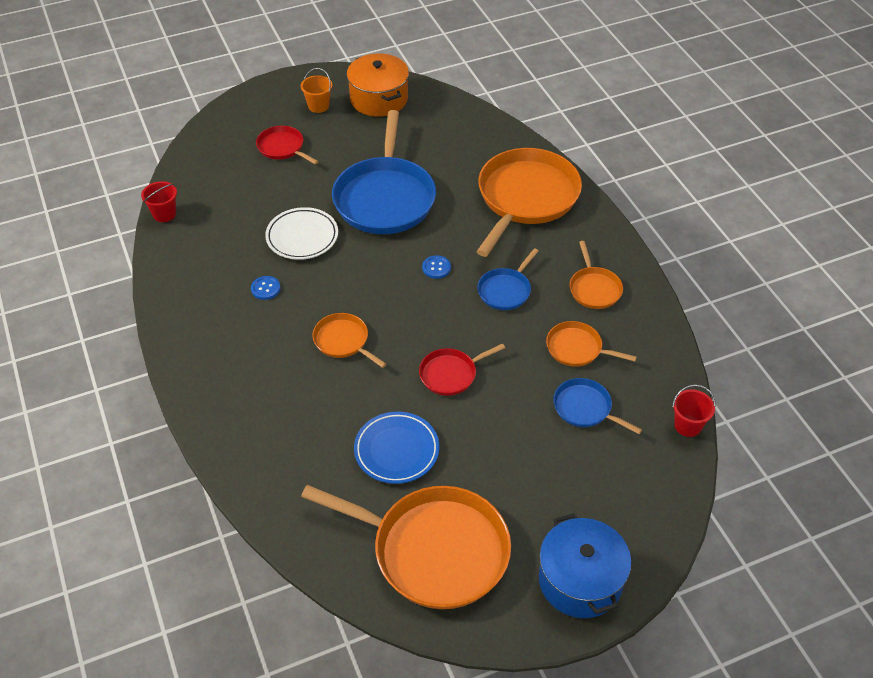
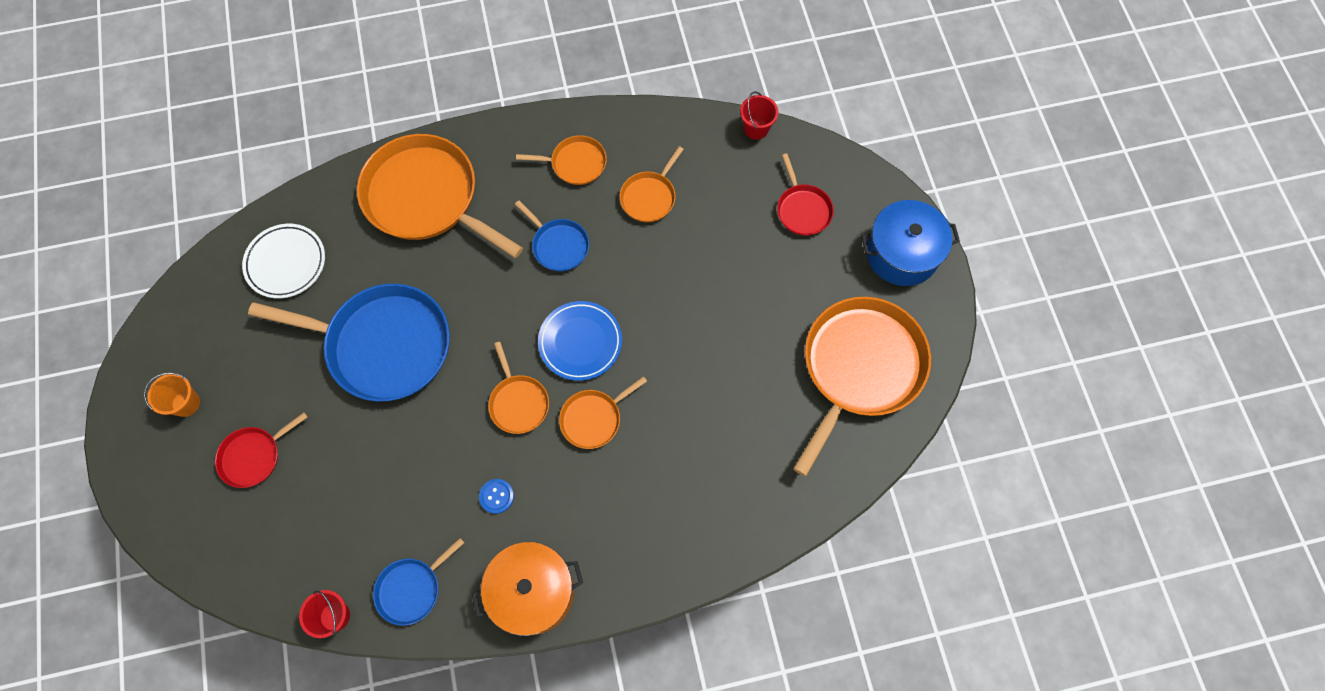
camera: 80 degrees left, 20 degrees up
(302, 237) = (423, 447): white plate -> white plate (286, 263)
(350, 288) = (518, 402): none -> orange pan
(379, 99) = (198, 327): orange pot -> orange pot (532, 592)
(396, 450) = (744, 384): blue plate -> blue plate (580, 342)
(436, 268) = (509, 307): blue button -> none
(450, 374) = (659, 318): red pan -> red pan (802, 210)
(585, 408) = (722, 207): blue pan -> blue pan (411, 589)

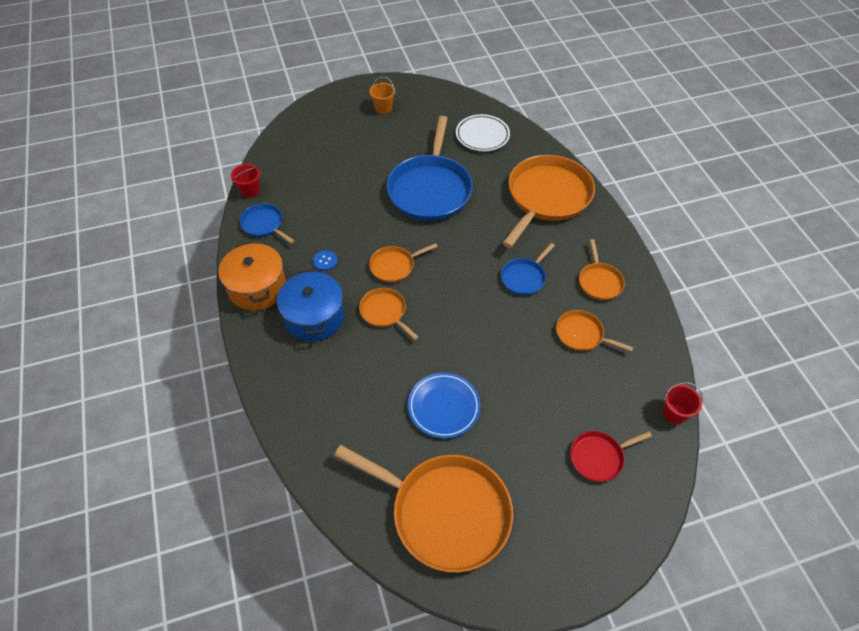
camera: 85 degrees right, 15 degrees down
(253, 456) = (351, 141): red pan -> none
(580, 342) = (445, 298): blue plate -> blue plate (444, 407)
(902, 253) = (571, 553): blue pot -> blue pot (314, 317)

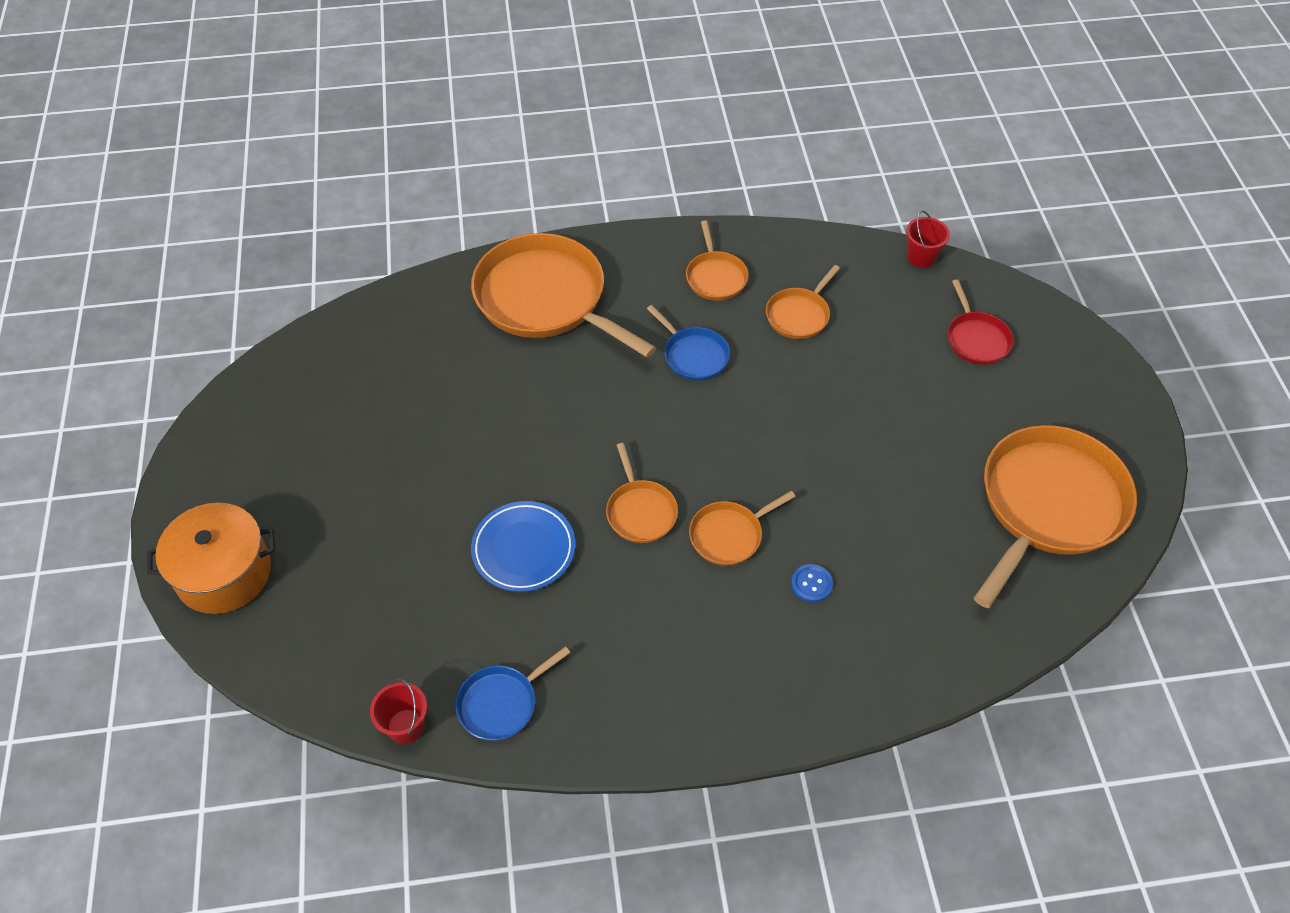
camera: 80 degrees left, 0 degrees up
(257, 288) = (648, 719): orange pot -> orange pot (224, 573)
(314, 317) = (724, 634): blue pot -> none
(325, 261) = (609, 609): blue button -> blue button (811, 584)
(383, 108) = (254, 483): orange bucket -> none
(430, 189) = (486, 441): blue pan -> none
(444, 407) = (899, 484): blue plate -> blue plate (523, 549)
(482, 136) = (383, 351): white plate -> none
(599, 282) = (715, 277): orange pan -> orange pan turned 75 degrees clockwise

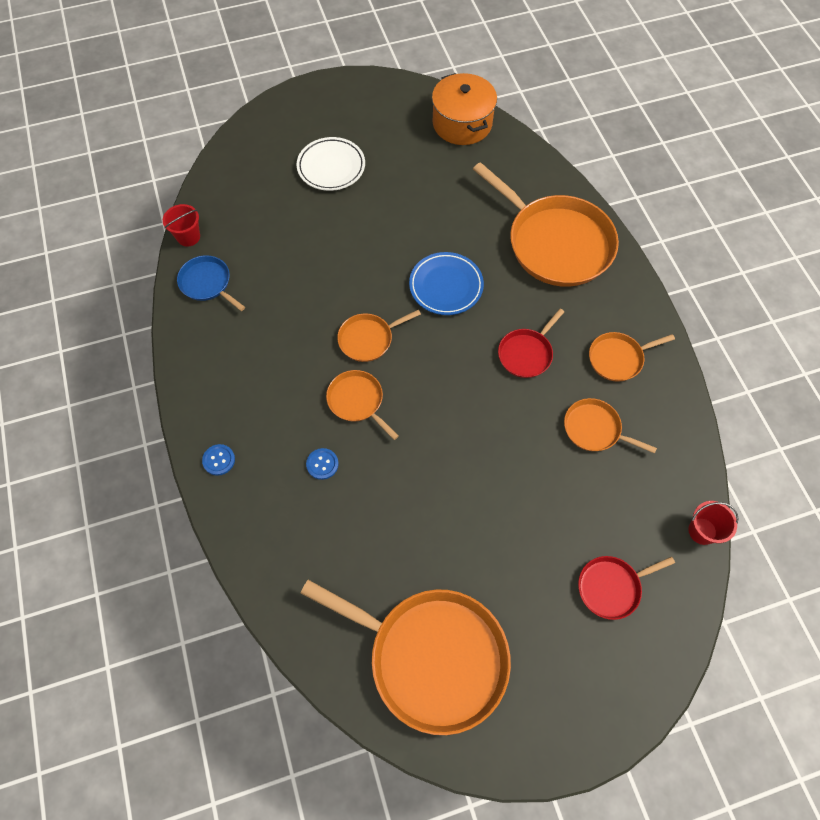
camera: 80 degrees right, 10 degrees up
(224, 573) = (284, 122): orange pot -> orange pot (462, 123)
(338, 520) = (331, 167): none -> white plate
(523, 549) = (324, 273): blue plate -> blue plate (446, 286)
(545, 299) = (555, 243): orange pan -> orange pan turned 105 degrees clockwise
(693, 355) = (526, 353): blue pan -> red pan
(792, 706) = (219, 460): none -> blue button

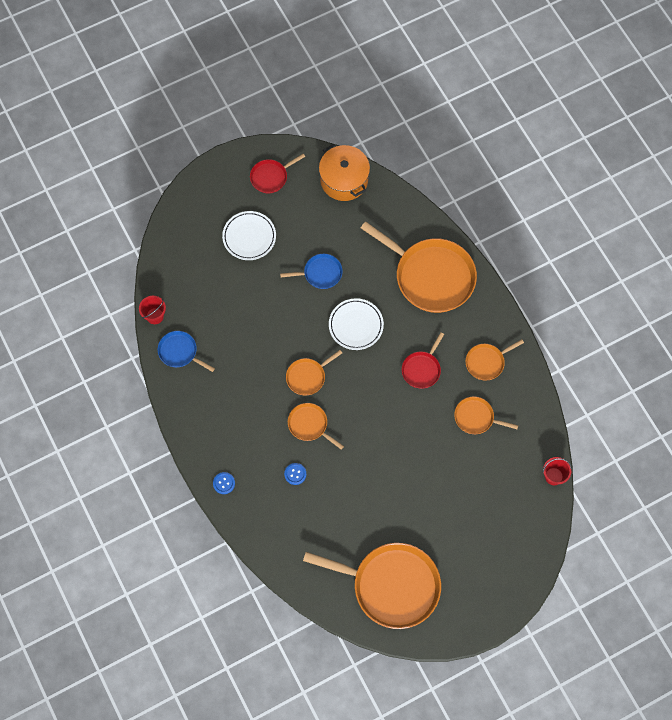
camera: 10 degrees left, 5 degrees up
(412, 219) = (320, 273): none -> blue pan
(446, 286) = (356, 325): blue plate -> white plate
(611, 587) = (498, 523): red pan -> red pan (270, 177)

